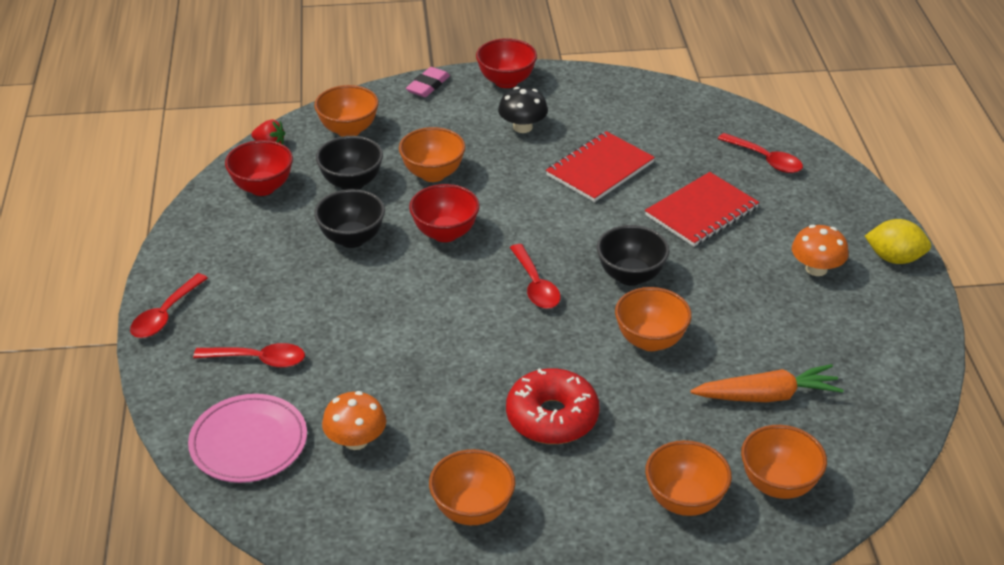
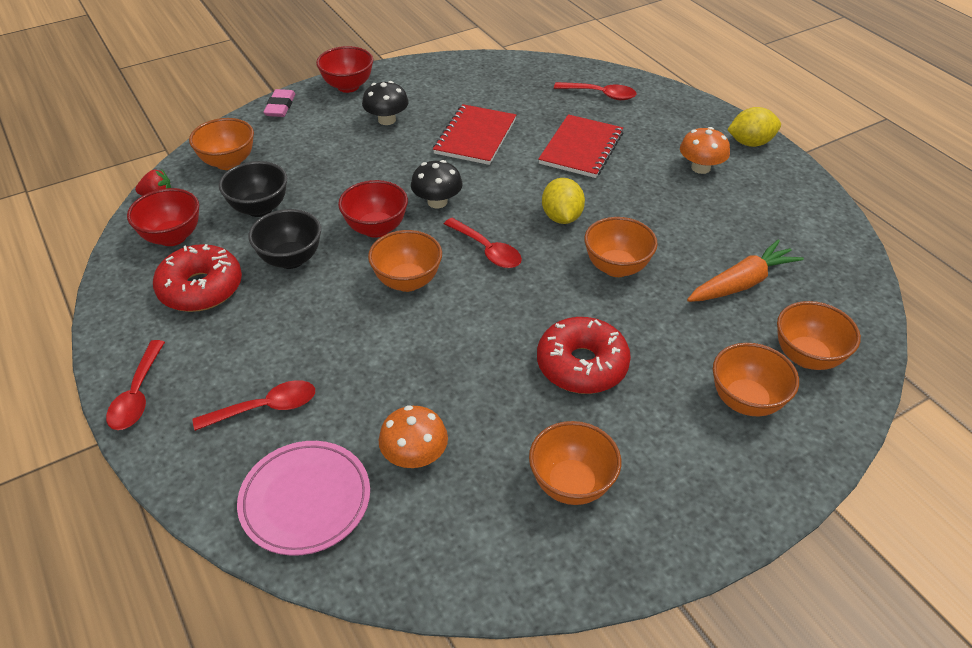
camera: 25 degrees left, 5 degrees up
(261, 241) = (201, 288): none -> red donut
(433, 174) = (332, 180): orange bowl -> orange bowl (407, 281)
(518, 224) = (437, 202): none -> black mushroom
(630, 276) = (561, 217): black bowl -> yellow lemon

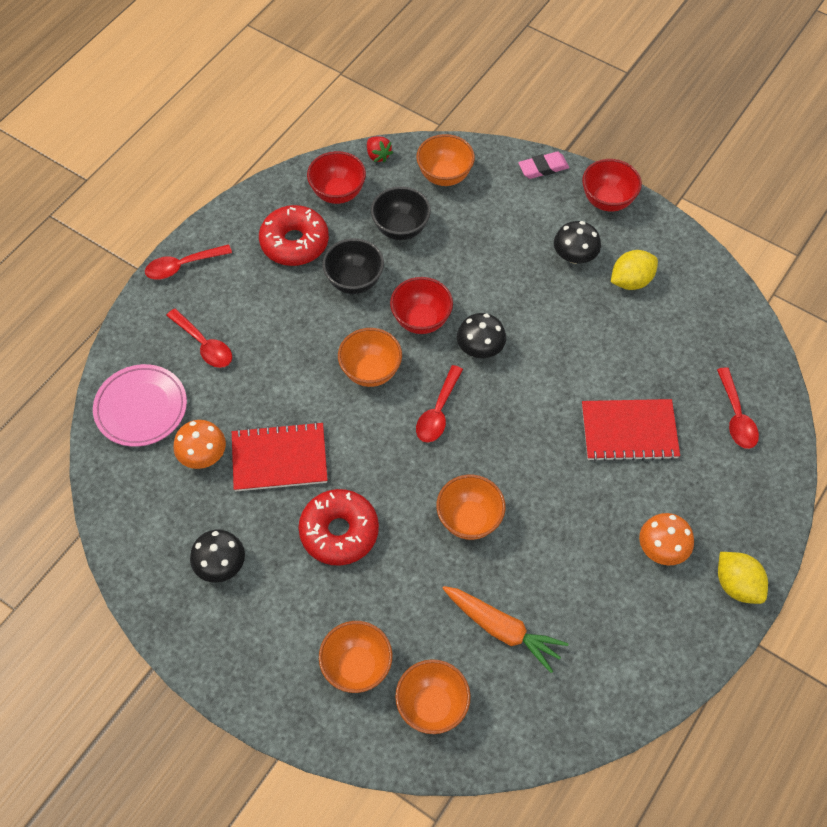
camera: 65 degrees right, 15 degrees up
(475, 137) = (592, 336): red notebook -> red notebook (279, 458)
(561, 217) = (514, 452): yellow lemon -> yellow lemon (631, 281)
(571, 484) = (220, 565): orange bowl -> black mushroom

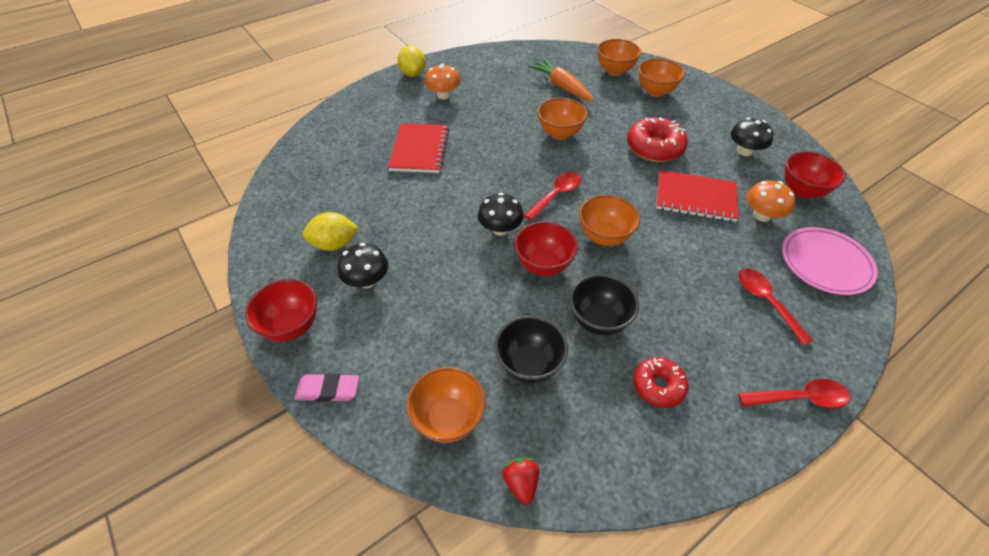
camera: 160 degrees left, 10 degrees down
(294, 243) = (658, 386): red donut -> red donut, size x0.63
(338, 193) = (591, 439): red bowl -> red bowl (802, 191)
(629, 431) = (419, 150): red notebook -> red notebook turned 75 degrees clockwise
(736, 416) = (339, 139): red spoon -> none

